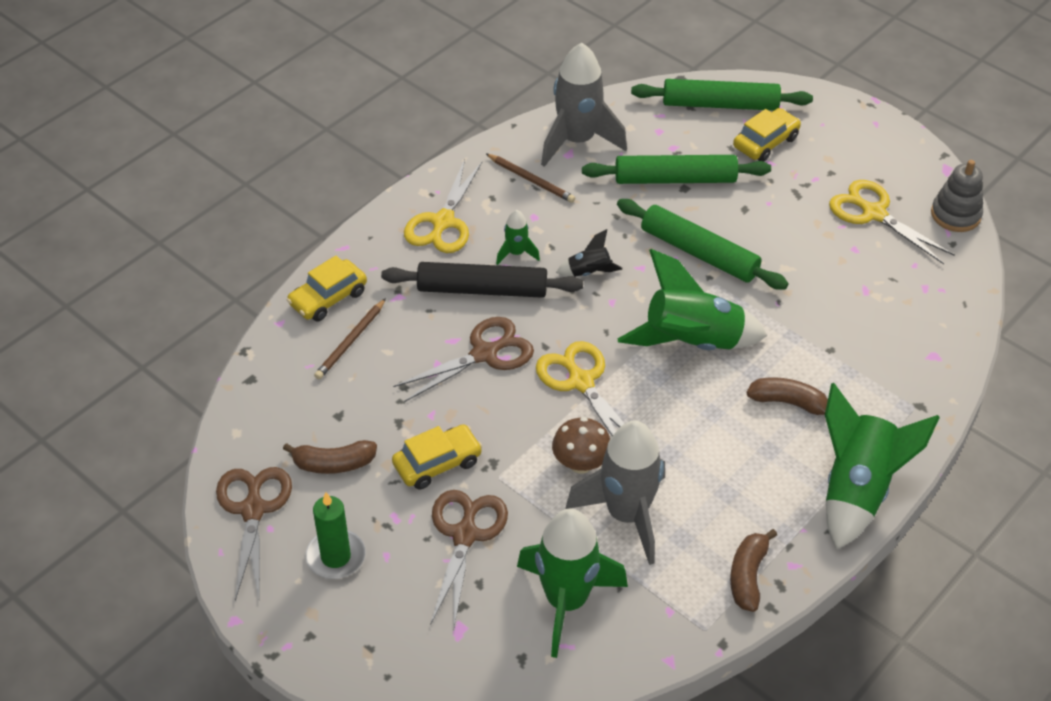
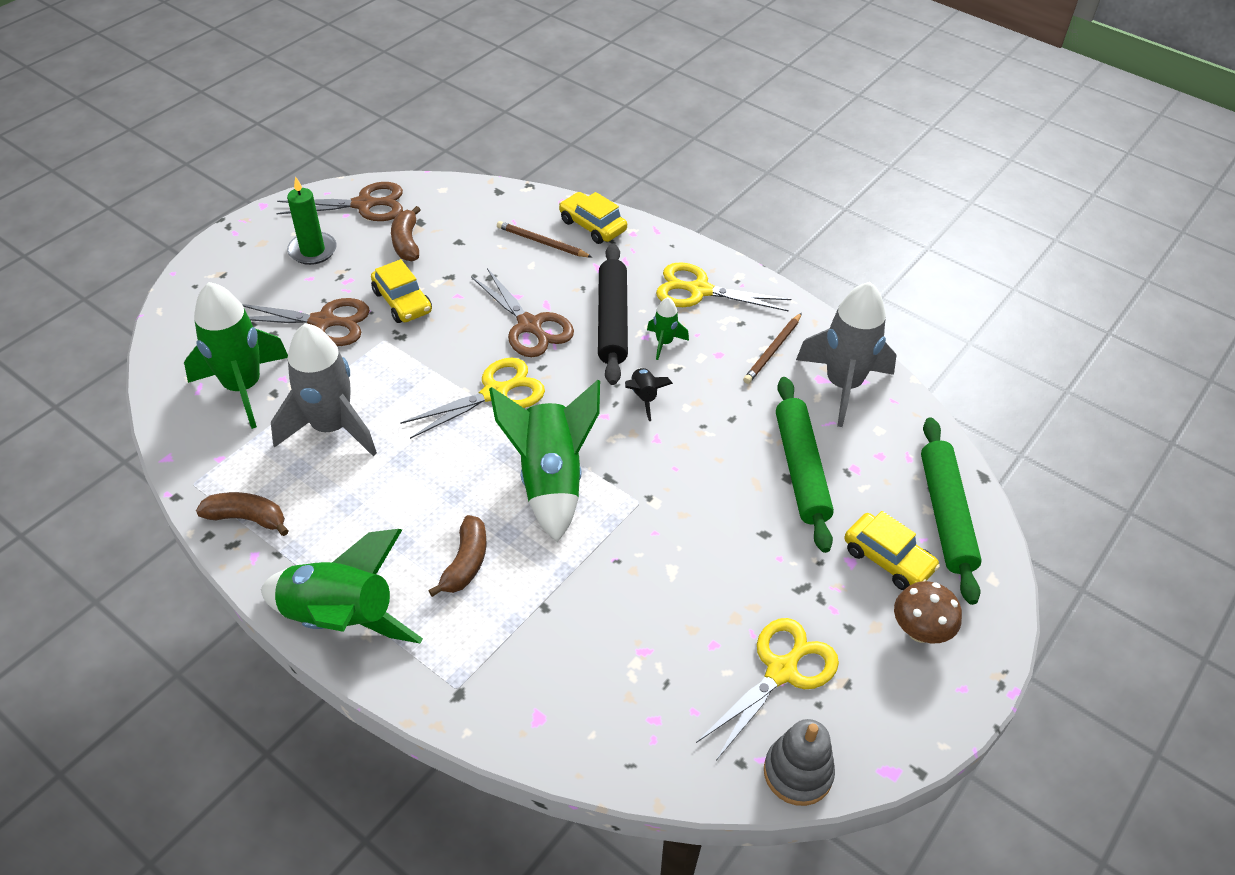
camera: 85 degrees right, 0 degrees up
(581, 464) = (394, 395): brown mushroom -> brown mushroom (920, 631)
(699, 253) = (684, 489): green rolling pin -> none

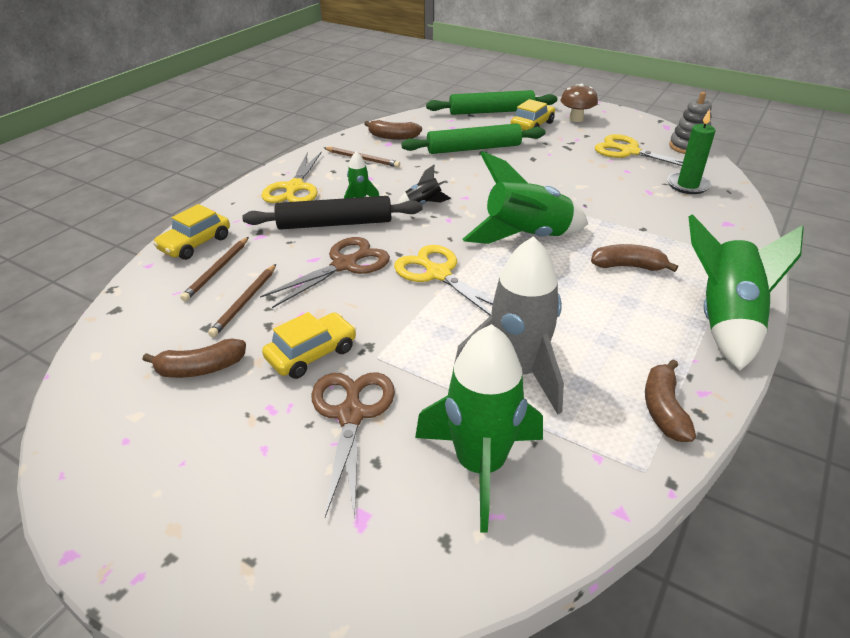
camera: 95 degrees left, 10 degrees down
(312, 250) = (203, 459): green candle -> green candle (687, 185)
(364, 204) = (106, 424): brown scissors -> none
(487, 262) = (245, 302): none -> brown pencil
(843, 385) = (393, 137): grey rocket -> brown banana

